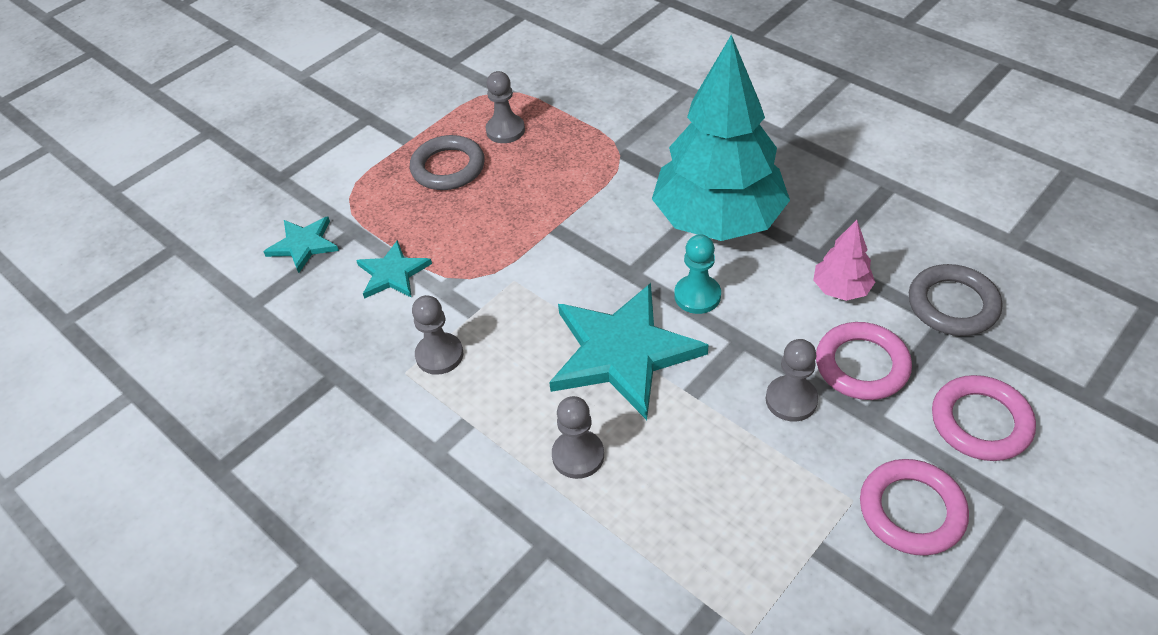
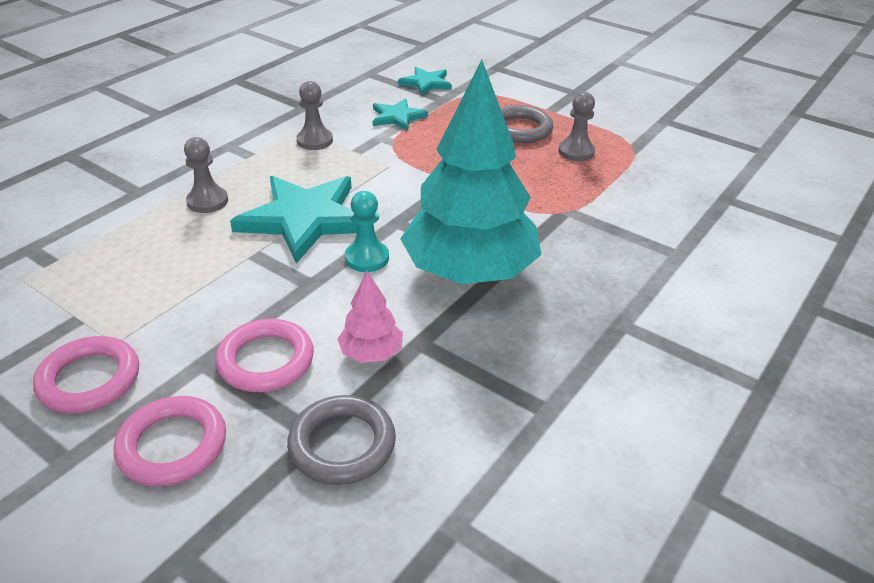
camera: 80 degrees right, 10 degrees down
(791, 400) = (234, 311): grey pawn -> none

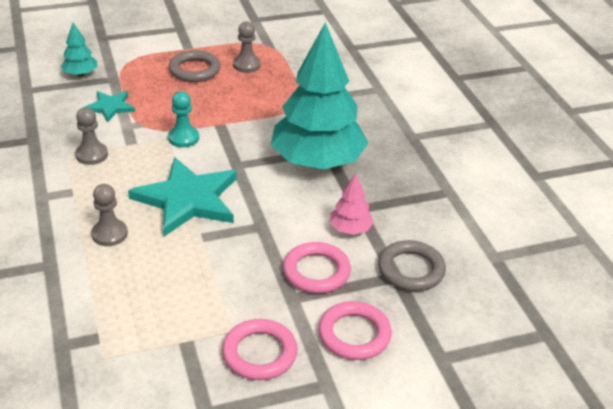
camera: 55 degrees left, 0 degrees up
(367, 258) = (261, 193): turquoise pawn -> turquoise pawn (183, 138)
(426, 83) = (80, 74): turquoise star -> turquoise tree

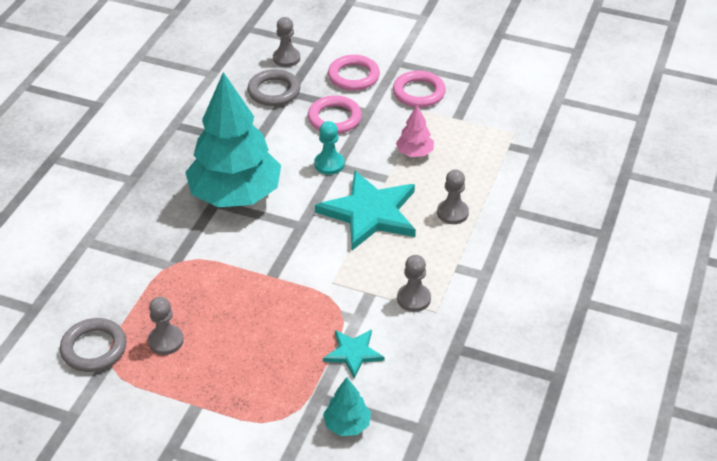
camera: 140 degrees left, 5 degrees up
(183, 138) = (318, 276): turquoise pawn -> turquoise pawn (329, 164)
(194, 70) = (224, 363): grey ring -> grey ring (94, 348)
(350, 229) = (278, 133): pink tree -> pink tree (414, 153)
(451, 317) = (286, 58): none -> grey pawn

